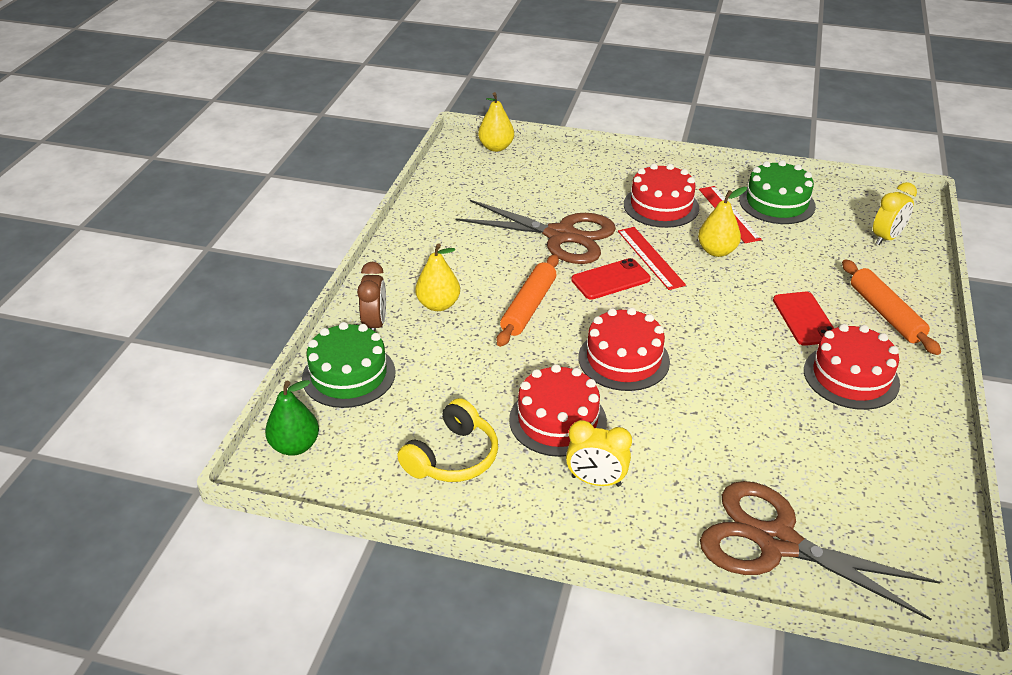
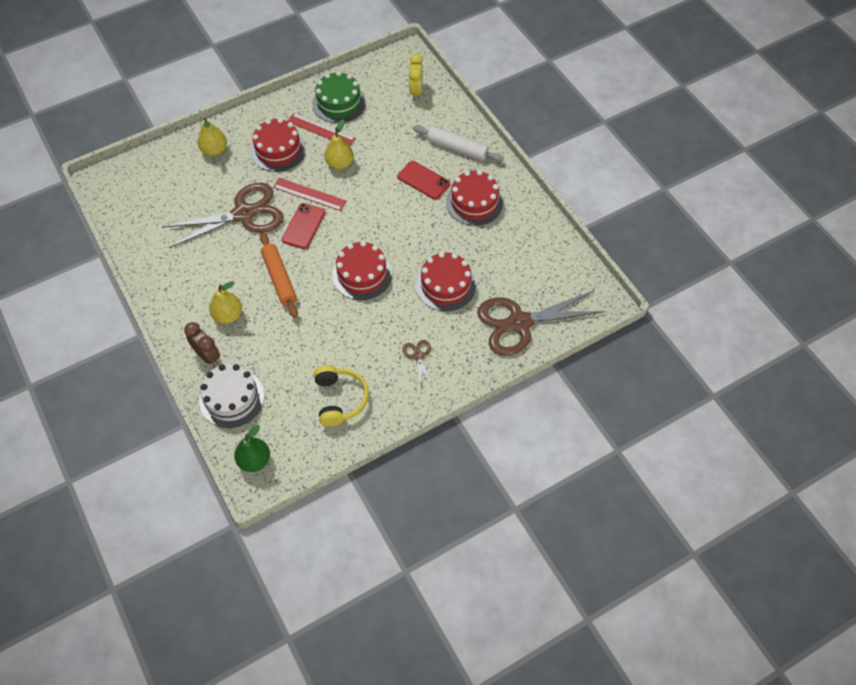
camera: 45 degrees left, 20 degrees up
(349, 375) = (232, 398): green cake -> white cake
(496, 147) = (128, 170): yellow pear -> yellow pear (214, 150)
(557, 420) = (367, 337): red cake -> red cake (445, 285)
(596, 481) = (418, 356): yellow clock -> brown scissors
(885, 314) = (457, 148): orange rolling pin -> white rolling pin

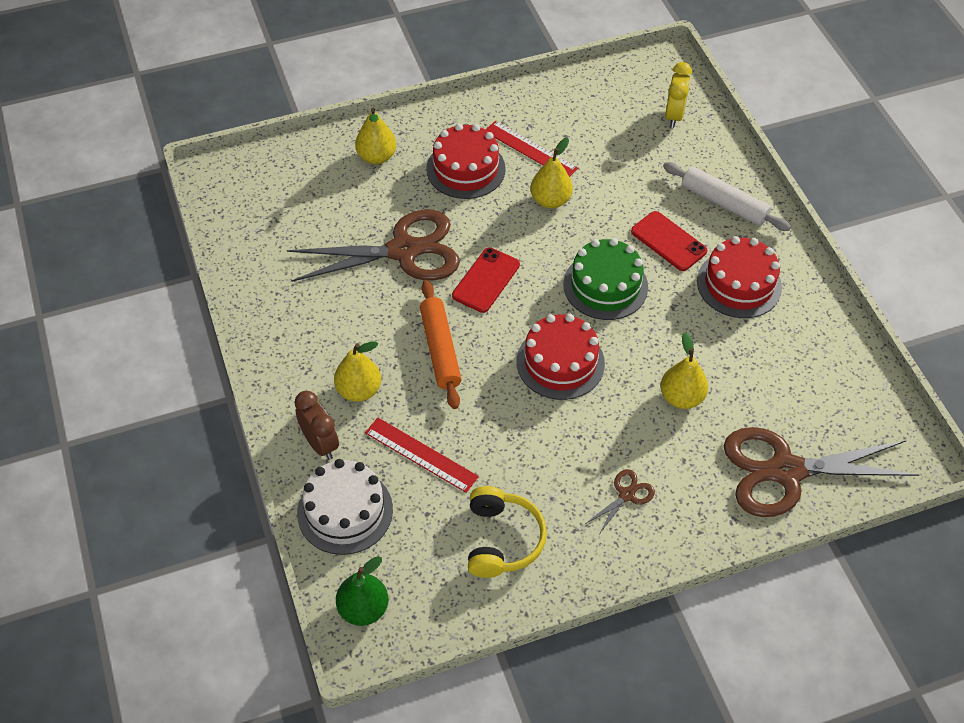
camera: 10 degrees right, 5 degrees down
(309, 194) = (501, 236): red ruler -> red ruler (421, 454)
(339, 103) = (561, 116): green cake -> green cake (605, 286)
(418, 356) = (626, 494): brown scissors -> brown scissors turned 45 degrees clockwise
(445, 285) = (681, 397): red cake -> yellow pear

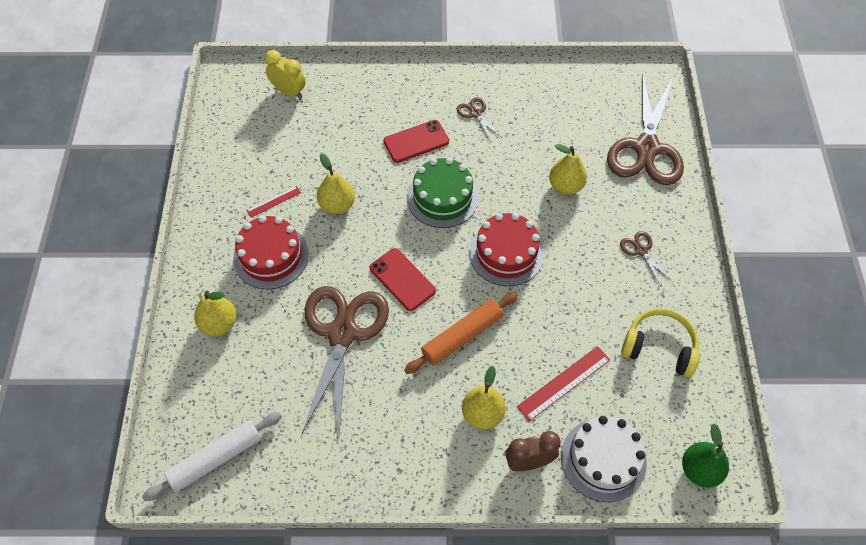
camera: 70 degrees left, 5 degrees up
(440, 349) = (462, 336): orange rolling pin -> orange rolling pin turned 45 degrees counterclockwise
(530, 150) = (274, 201): red ruler -> red ruler, size x0.59
(724, 203) = (394, 94): white rolling pin -> white rolling pin (216, 459)
(739, 284) = (475, 114): red cake -> brown scissors

